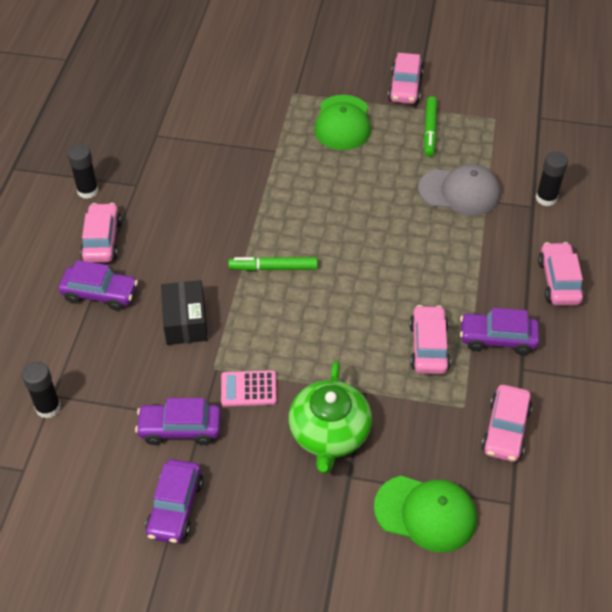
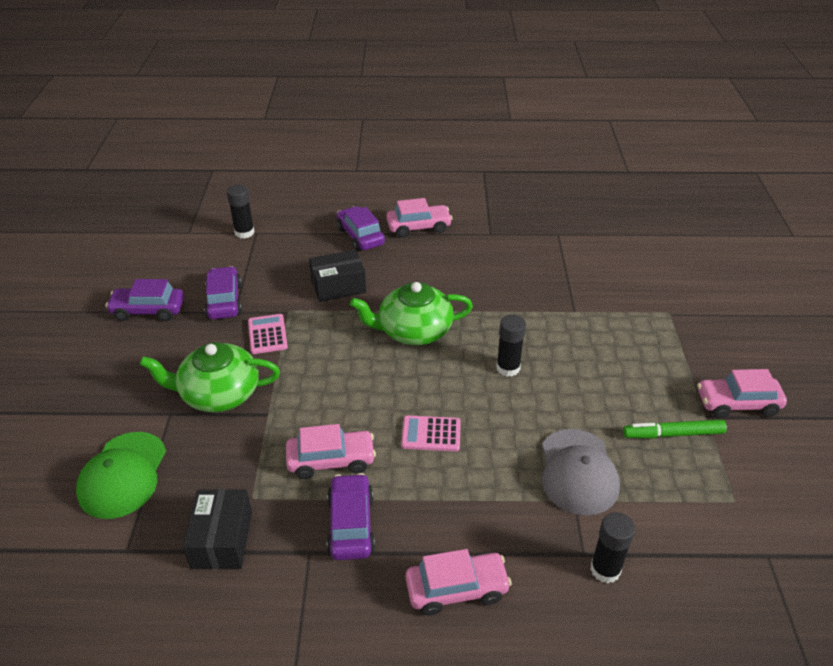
camera: 80 degrees right, 10 degrees down
(88, 191) = (473, 210): black glue stick -> black glue stick (508, 368)
(100, 294) = (360, 236): purple car -> purple car turned 150 degrees clockwise
(273, 268) = (414, 331): green marker -> green teapot
(342, 123) = (643, 356): green cap -> none
(408, 274) = (431, 434): none -> pink calculator
(505, 430) = (222, 539): pink car -> black box

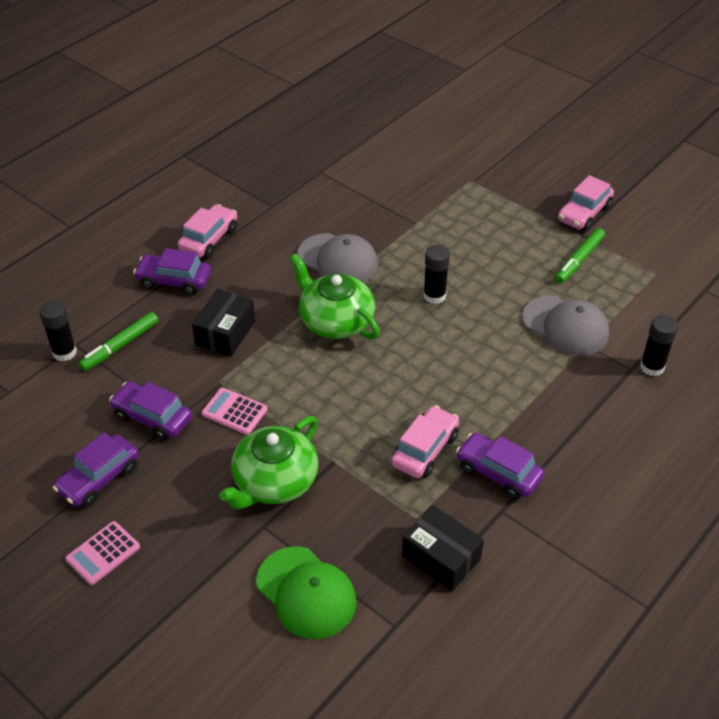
camera: 50 degrees left, 5 degrees up
(275, 250) = (120, 346): none -> green marker
(414, 331) = (335, 321): green teapot -> green teapot turned 105 degrees clockwise
(431, 434) = (456, 378): pink calculator -> pink calculator (103, 553)
(456, 589) = (604, 448): pink car -> none
(478, 295) = (338, 260): none -> grey cap

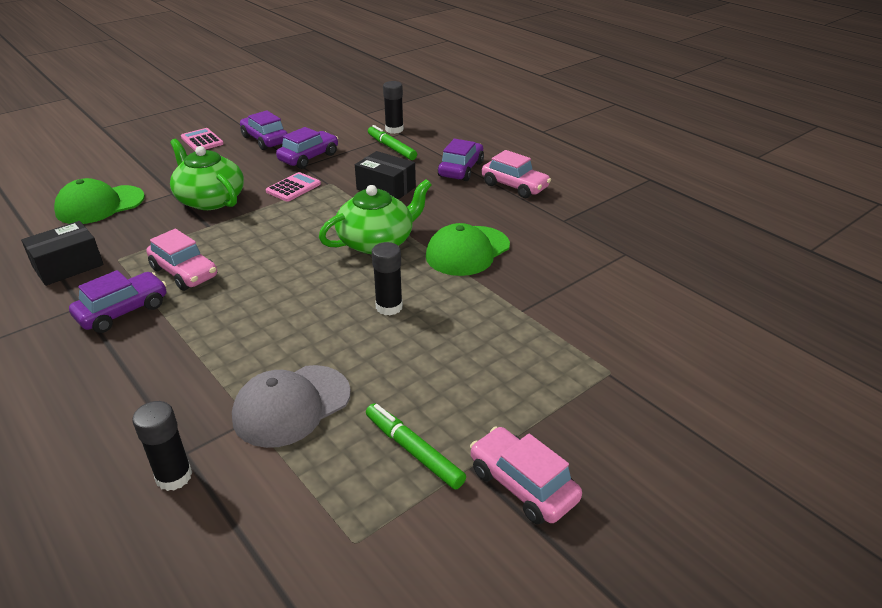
camera: 100 degrees right, 10 degrees down
(338, 260) = (467, 251): grey cap -> green cap

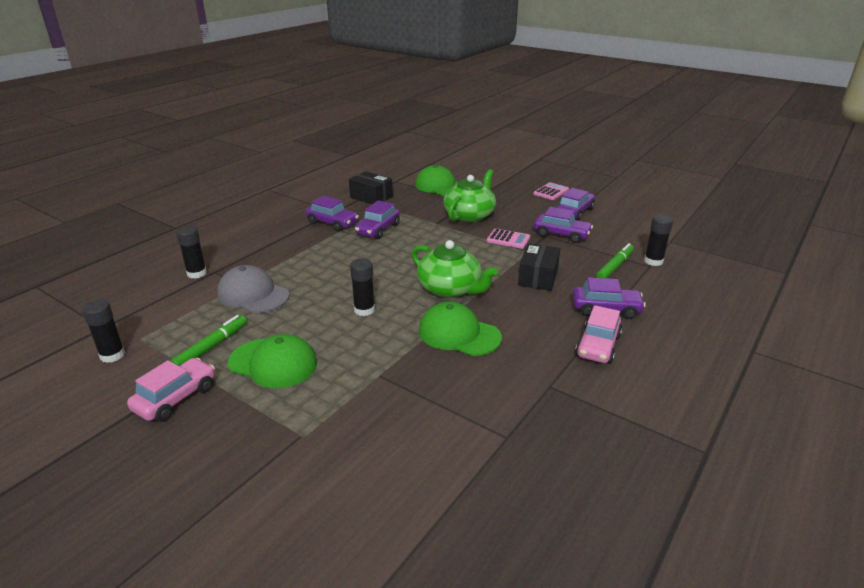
camera: 75 degrees right, 5 degrees down
(184, 272) = (378, 229): pink car -> purple car
(389, 577) = (112, 355): none -> black glue stick
(473, 390) = (273, 363): none -> green cap

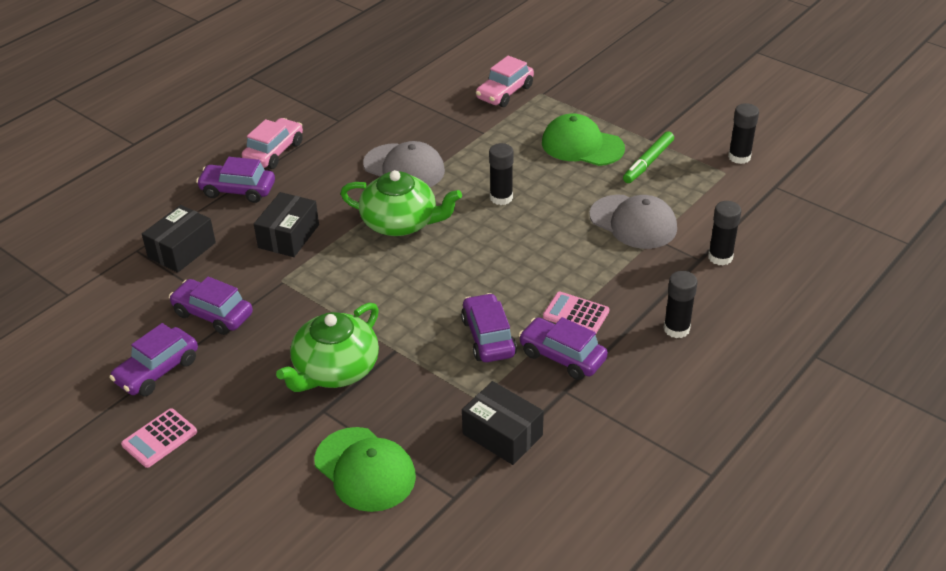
camera: 175 degrees left, 10 degrees up
(176, 398) = (654, 120): pink car -> pink car (505, 93)
(378, 229) = (488, 337): purple car -> purple car turned 45 degrees counterclockwise
(450, 289) = (400, 223): green teapot -> green teapot turned 150 degrees clockwise
(459, 334) = (404, 167): green cap -> grey cap
(508, 239) = (296, 307): pink calculator -> pink calculator (576, 314)
(615, 266) = (182, 250): green marker -> black box
(653, 261) = (125, 257): black glue stick -> black glue stick (676, 329)

